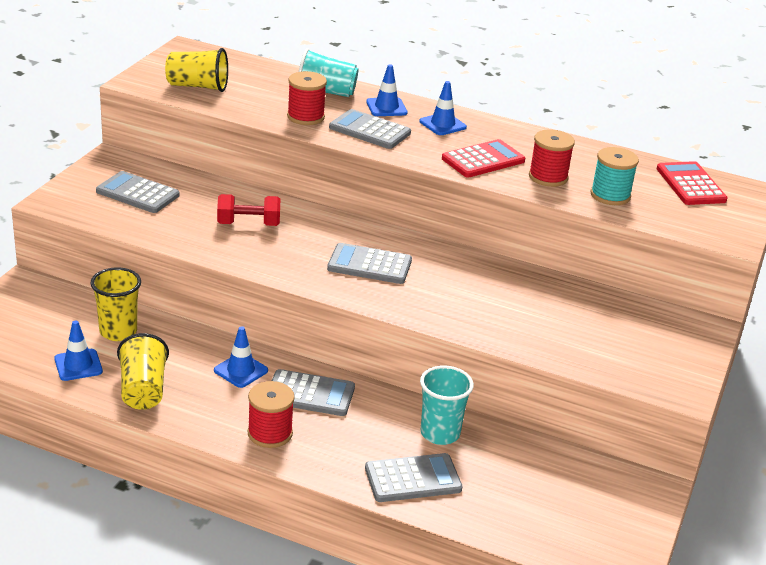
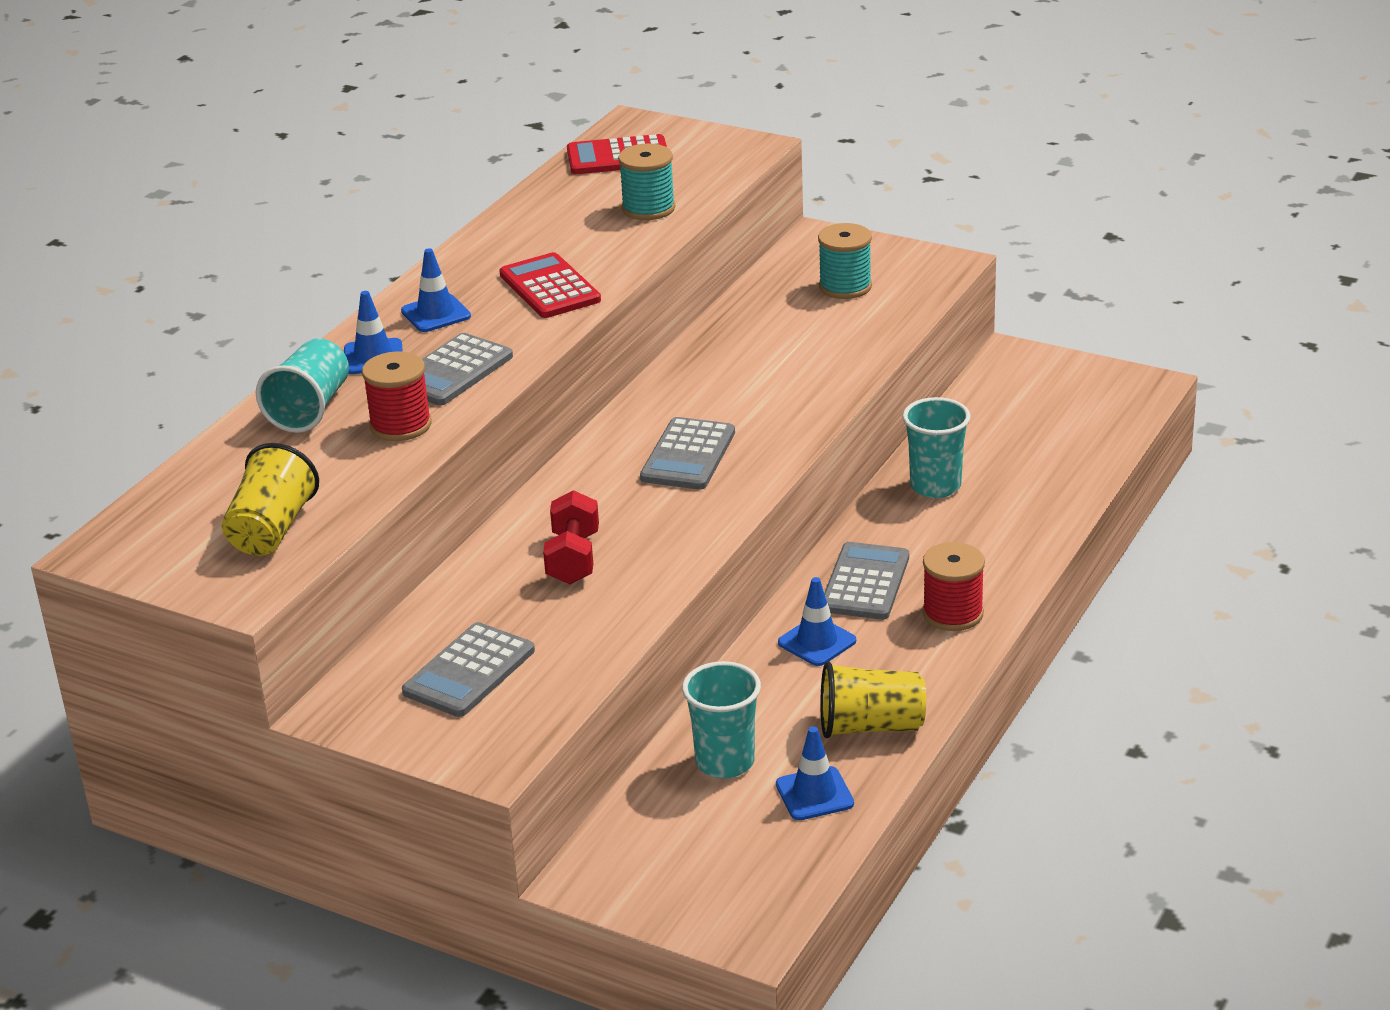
camera: 80 degrees left, 0 degrees up
(118, 331) = (725, 762): yellow cup -> turquoise cup
(413, 479) = (1024, 507): grey calculator -> none
(548, 177) = (599, 245): red spool -> none
(626, 338) = (845, 286): none -> turquoise spool

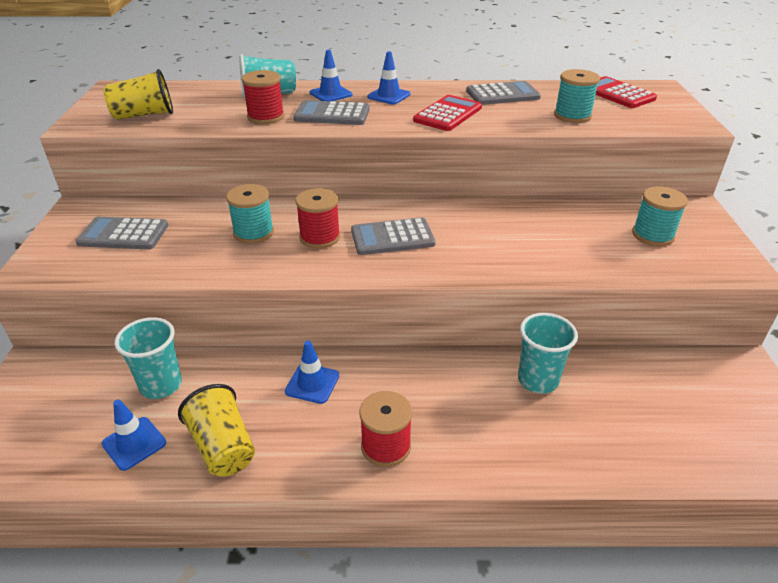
camera: 60 degrees right, 5 degrees up
(573, 558) = (253, 232): red dumbbell -> turquoise spool
(635, 509) = (320, 237): none -> red spool
(865, 583) = (394, 384): grey calculator -> grey calculator (502, 94)

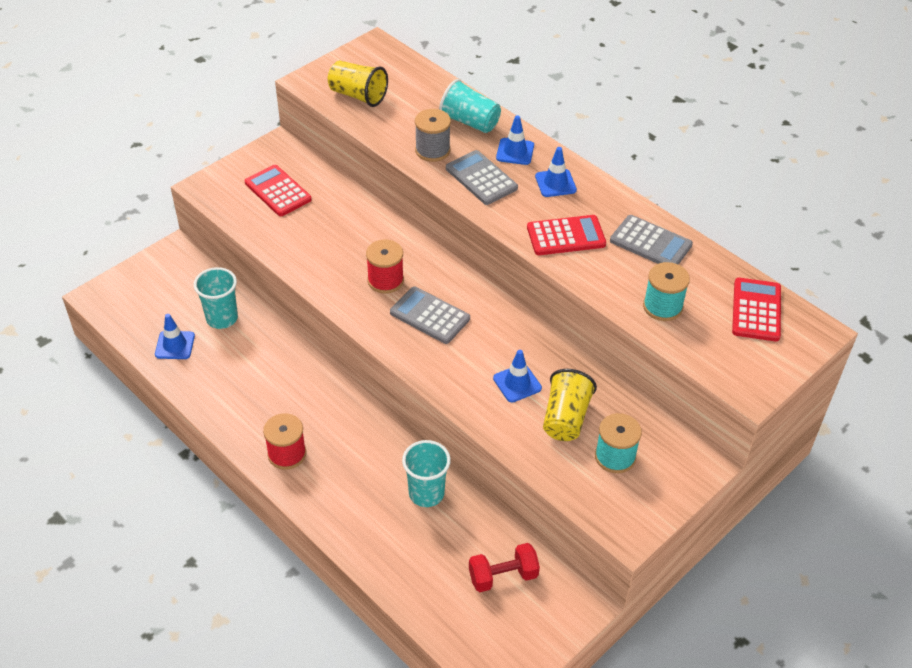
camera: 45 degrees right, 10 degrees up
(123, 234) = (278, 191): grey calculator -> red calculator
(223, 447) = (211, 383): yellow cup -> yellow cup (565, 418)
(253, 232) = (351, 246): turquoise spool -> none
(266, 117) = (432, 150): red spool -> grey spool
(312, 383) = (298, 383): blue traffic cone -> blue traffic cone (517, 383)
(677, 390) = (503, 576): none -> red dumbbell

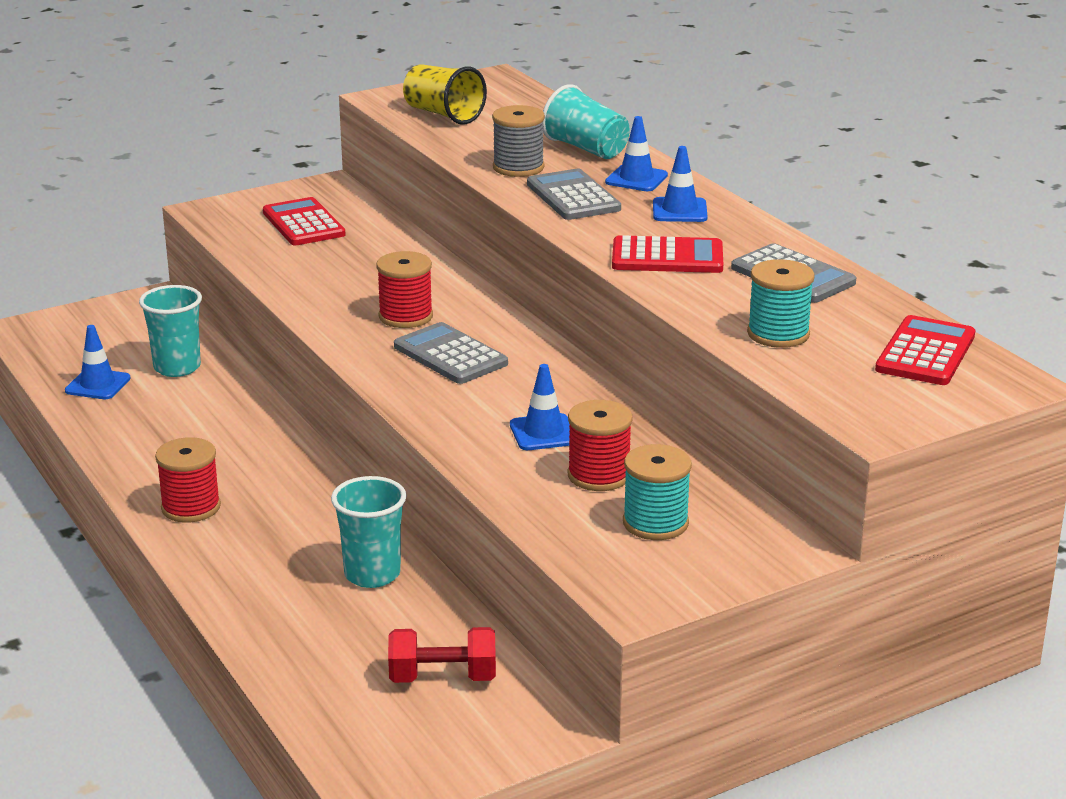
camera: 15 degrees right, 20 degrees down
(565, 418) = (599, 475): yellow cup -> red spool

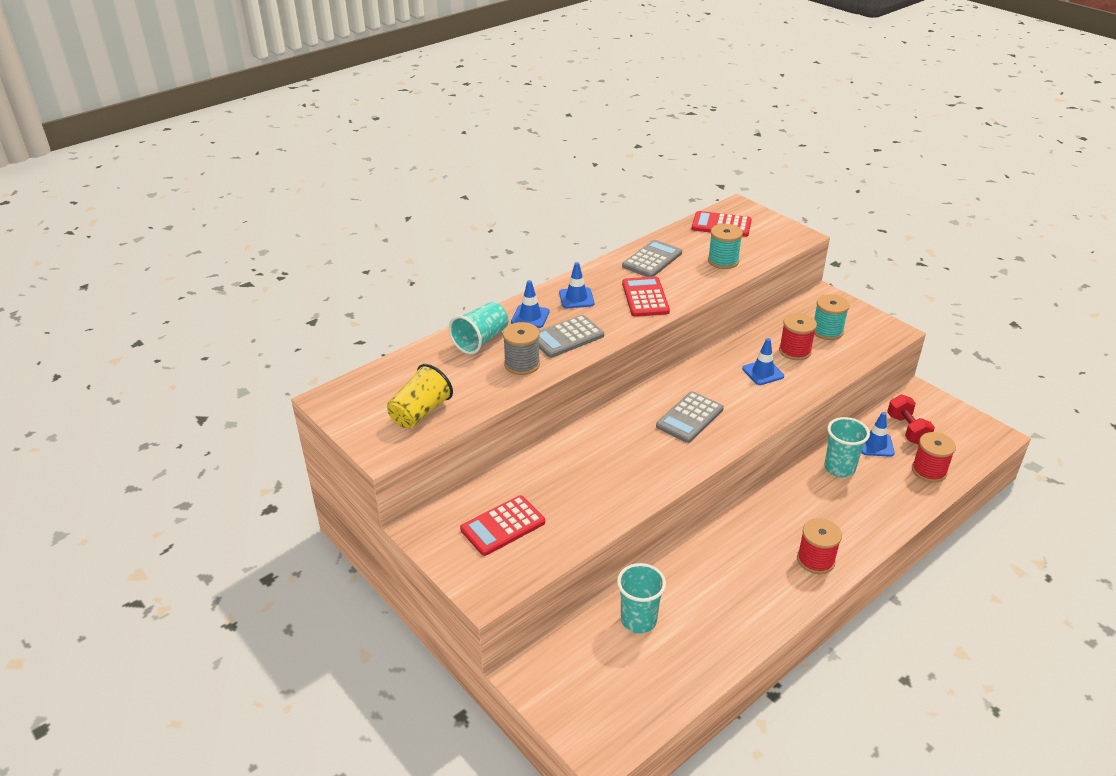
camera: 100 degrees left, 10 degrees up
(98, 385) = (681, 662): blue traffic cone -> blue traffic cone (875, 444)
(405, 316) = (644, 444): red spool -> red spool (929, 471)

